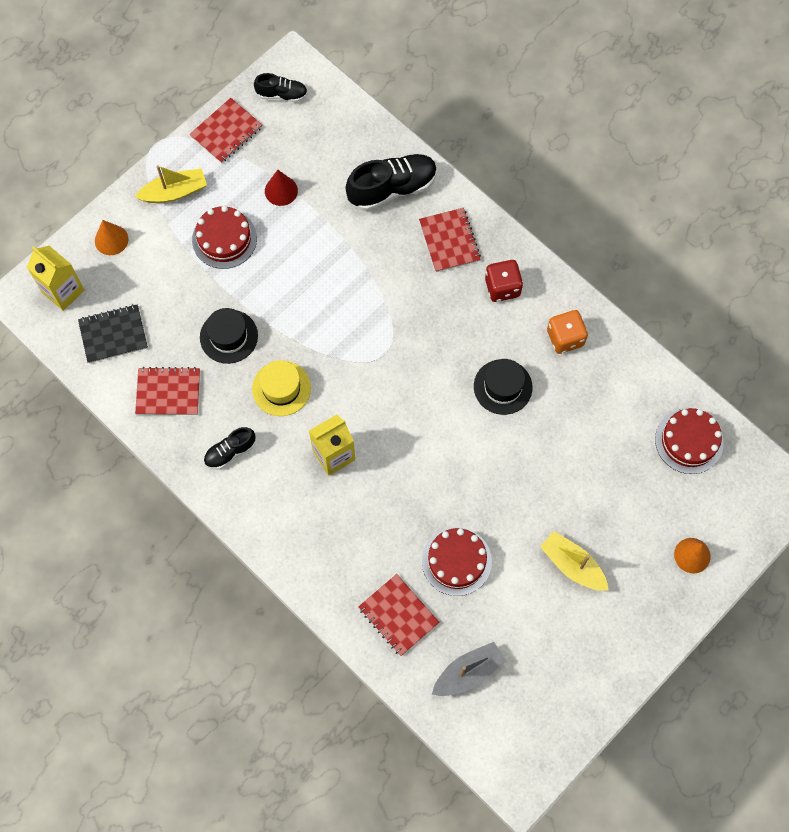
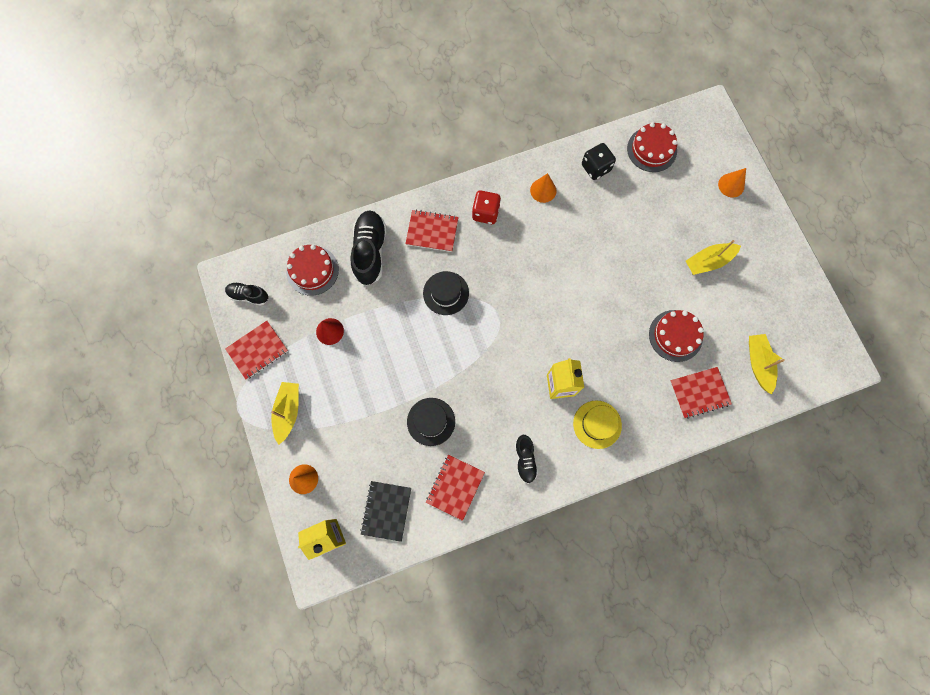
camera: 65 degrees left, 5 degrees up
(224, 239) = (348, 390): red cake -> red cake (312, 270)
(226, 132) = (257, 350): red notebook -> red notebook turned 75 degrees clockwise
(281, 388) = (491, 400): yellow hat -> yellow hat (597, 424)
(282, 94) = (248, 296): black shoe -> black shoe turned 105 degrees counterclockwise
(468, 672) = (758, 364): grey boat -> yellow boat
(503, 387) = (560, 247): black hat -> black hat (446, 293)
(565, 338) = (543, 190): orange dice -> orange cone
(627, 385) = (595, 168): none -> black dice

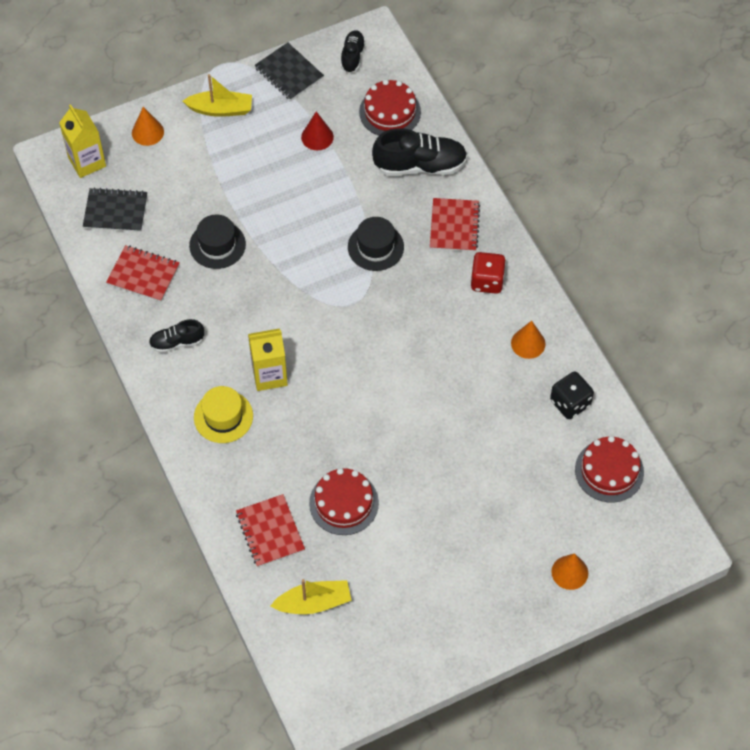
camera: 85 degrees right, 15 degrees down
(257, 350) = (289, 73): red notebook -> black notebook
(708, 261) = (451, 543): yellow boat -> none

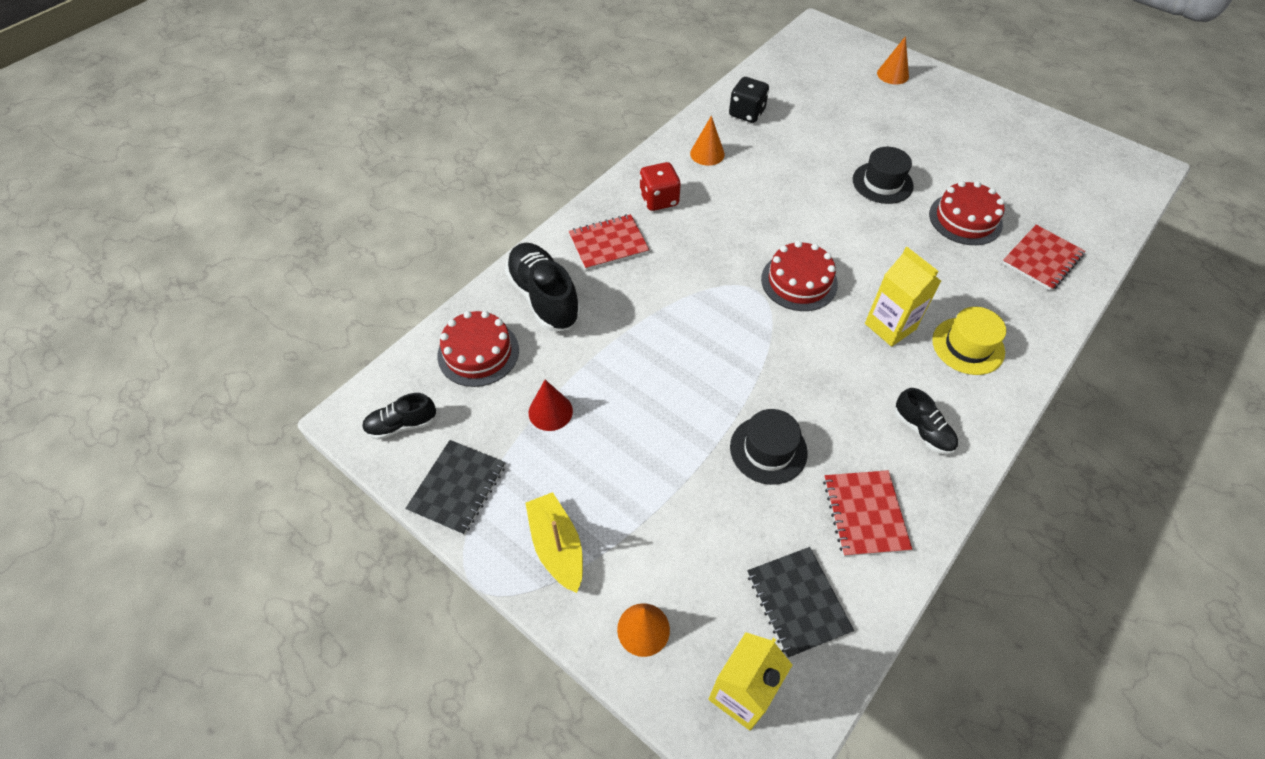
camera: 115 degrees left, 5 degrees down
(313, 603) = (1070, 205): yellow boat -> none
(375, 247) = (674, 297): black hat -> black hat (882, 183)
(609, 471) = (790, 77): red cake -> red cake (799, 281)

